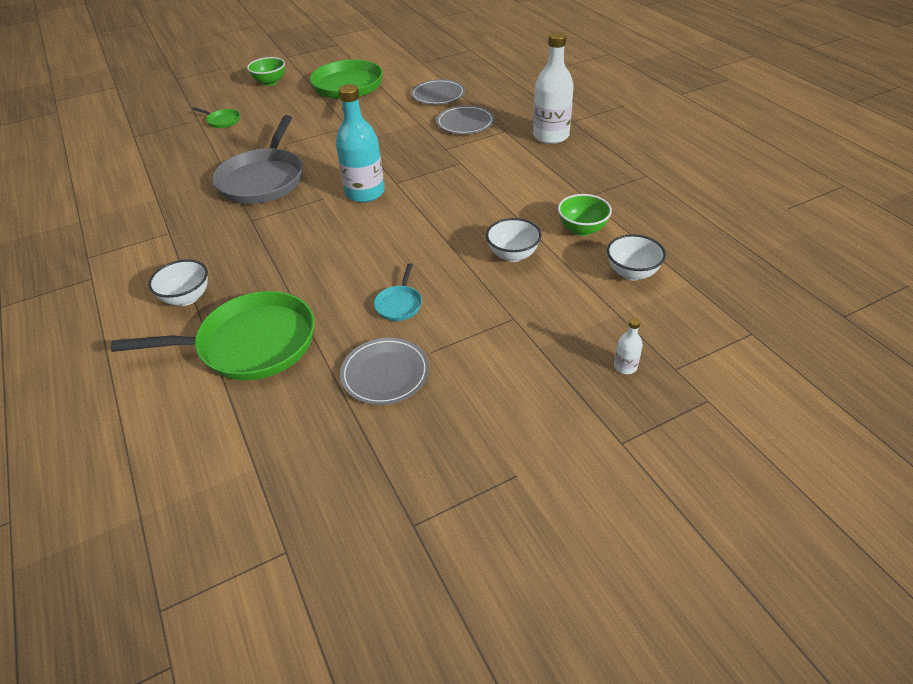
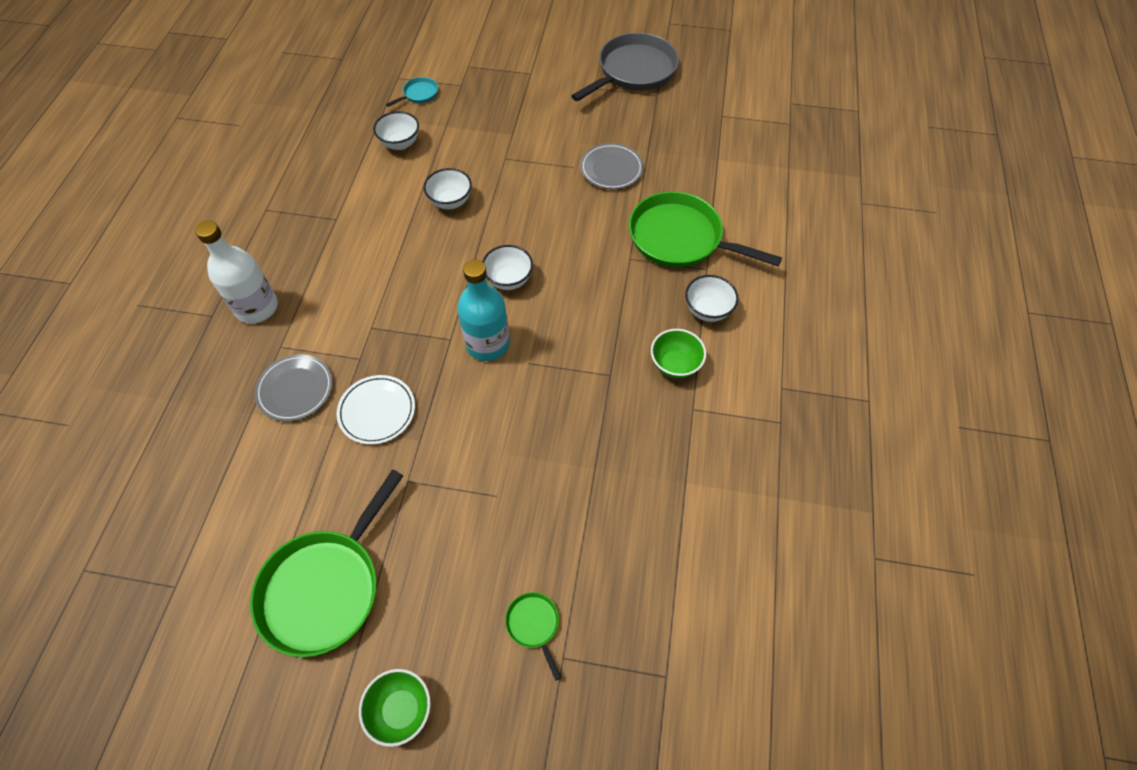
camera: 145 degrees left, 15 degrees up
(263, 179) = (562, 437): grey pan -> grey pan (633, 71)
(391, 232) = (509, 280): none -> white bowl
(399, 304) = (562, 210): turquoise pan -> turquoise pan (419, 94)
(401, 137) = (377, 411): none -> white plate
(438, 95) = (254, 473): grey plate -> none
(582, 229) = (380, 192): green bowl -> green bowl (675, 365)
(625, 366) = (482, 100): white bottle -> none

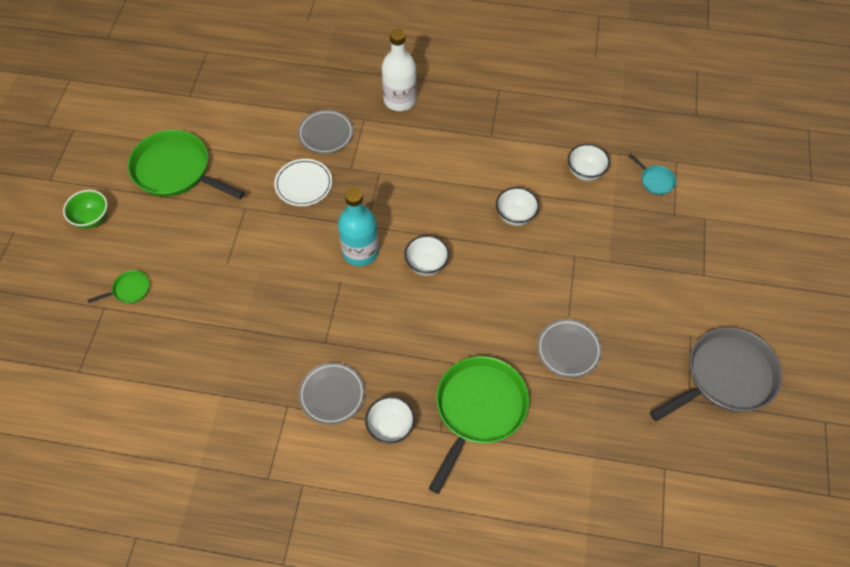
camera: 90 degrees right, 0 degrees up
(633, 71) = (726, 377): grey pan -> grey pan turned 75 degrees counterclockwise
(675, 365) = (332, 394): green bowl -> grey plate

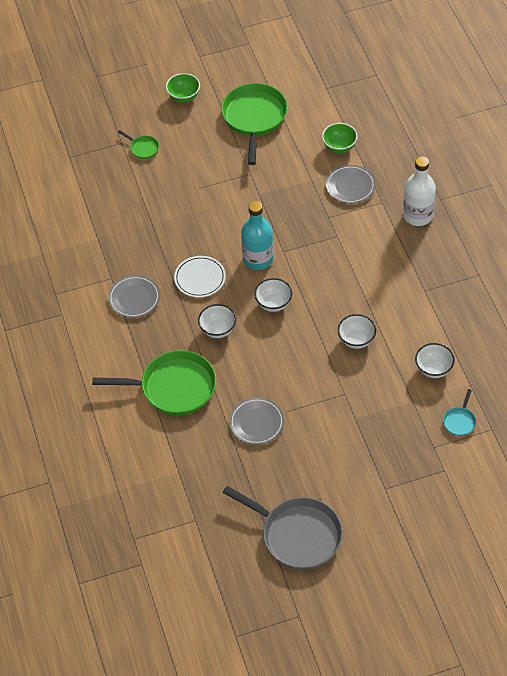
camera: 65 degrees right, 5 degrees down
(271, 120) = (339, 147): none -> green bowl
(303, 184) = (294, 196): white plate -> white plate (200, 278)
(390, 427) = (130, 343): white bowl -> white bowl (218, 330)

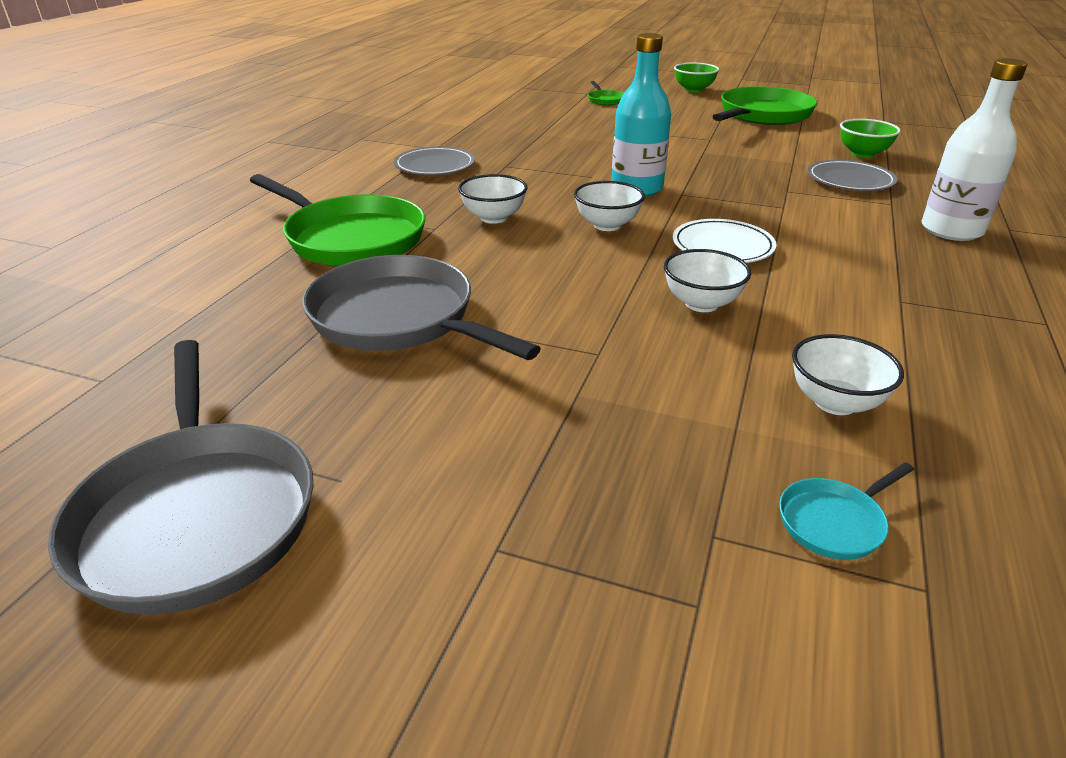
camera: 35 degrees right, 20 degrees down
(200, 278) = (536, 178): white plate -> white plate (722, 246)
(256, 423) = (399, 318): grey plate -> grey pan

